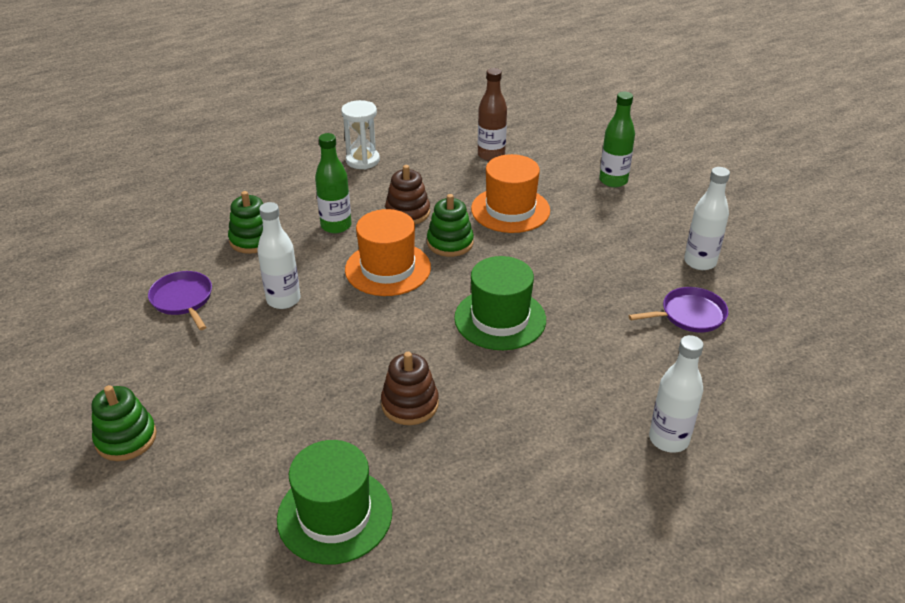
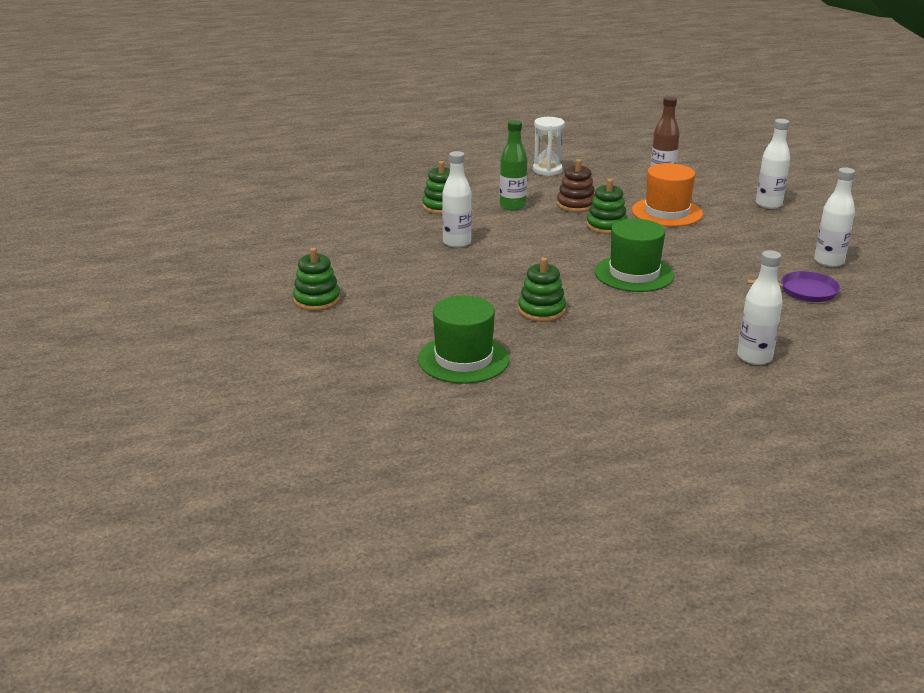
camera: 15 degrees right, 10 degrees down
(183, 300) = (377, 233): purple pan -> none
(388, 268) = (548, 235): orange hat -> none
(410, 404) = (541, 311): brown stacking toy -> green stacking toy
(613, 181) = (768, 204): green bottle -> white bottle

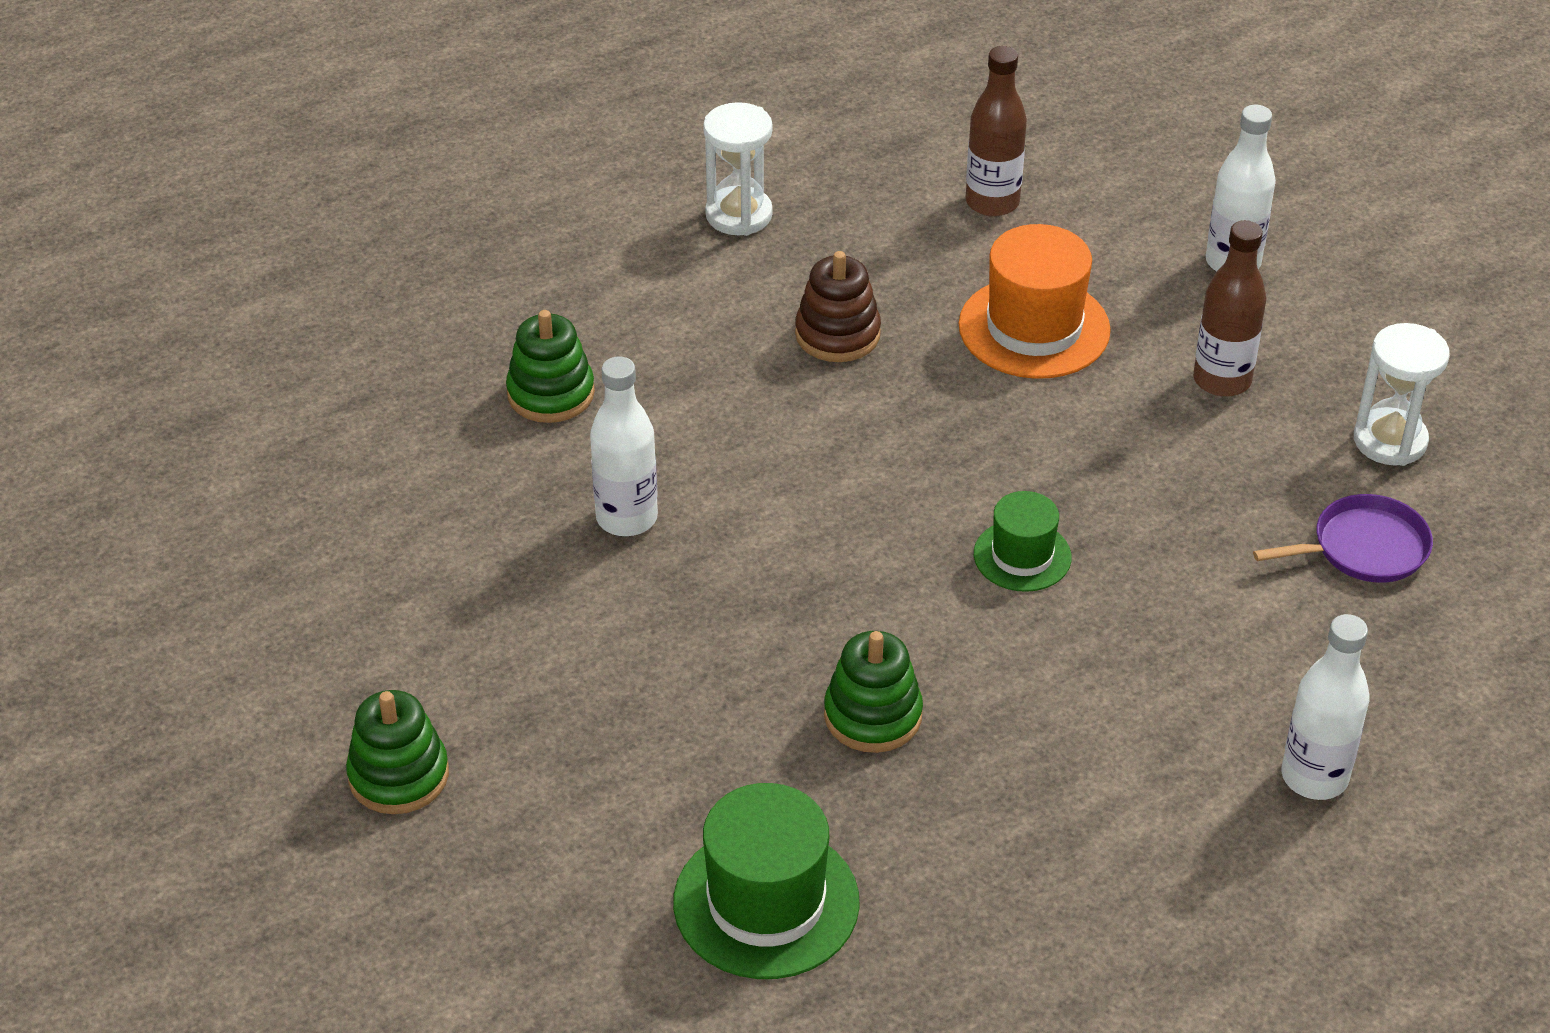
camera: 15 degrees left, 15 degrees up
(512, 206) = (704, 363): green bottle -> none
(606, 226) = (922, 400): green stacking toy -> none
(634, 274) = (1022, 556): green hat -> green hat, size x0.59
(751, 236) = (1222, 380): none -> brown bottle
(828, 261) = (1390, 441): white bottle -> white hourglass

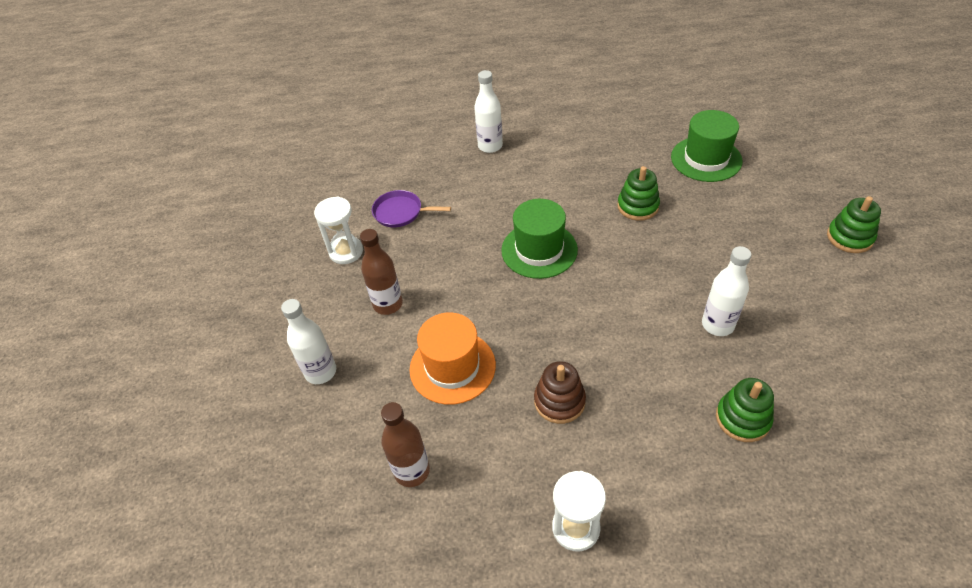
camera: 150 degrees left, 5 degrees up
(1022, 556) = (539, 250): green hat -> green hat, size x1.69

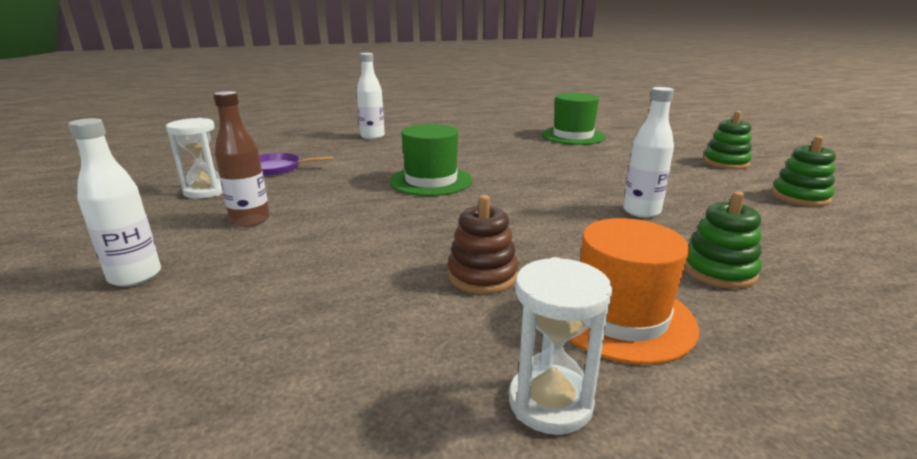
camera: 15 degrees left, 25 degrees down
(412, 471) = (259, 363): brown bottle -> none
(452, 367) = (332, 259): orange hat -> orange hat (621, 317)
(638, 206) = (523, 157): green stacking toy -> green stacking toy (800, 197)

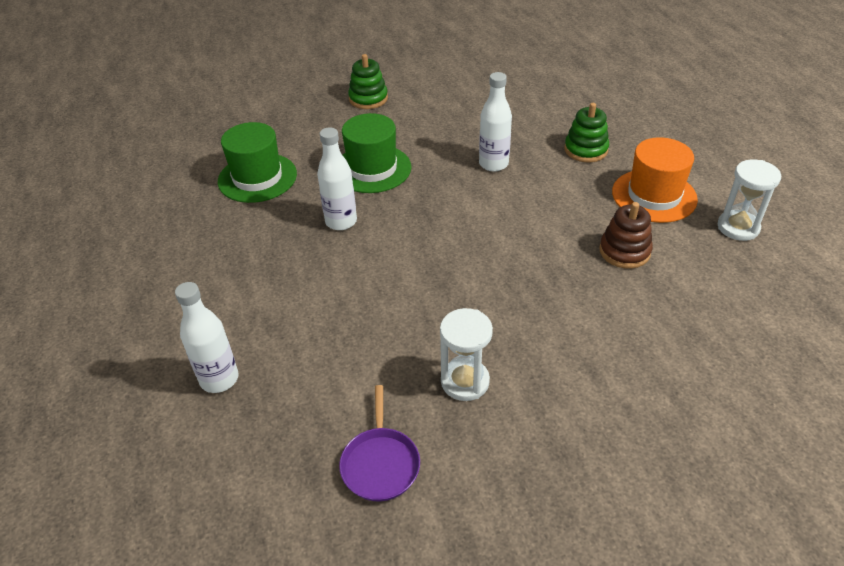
camera: 90 degrees left, 20 degrees up
(135, 276) = (699, 475): white bottle -> white bottle (341, 221)
(206, 191) = (480, 518): white hourglass -> white hourglass (465, 381)
(250, 220) = (561, 429): brown bottle -> none
(431, 181) = (427, 293): green hat -> green hat (372, 169)
(800, 197) = (453, 87): green stacking toy -> none

